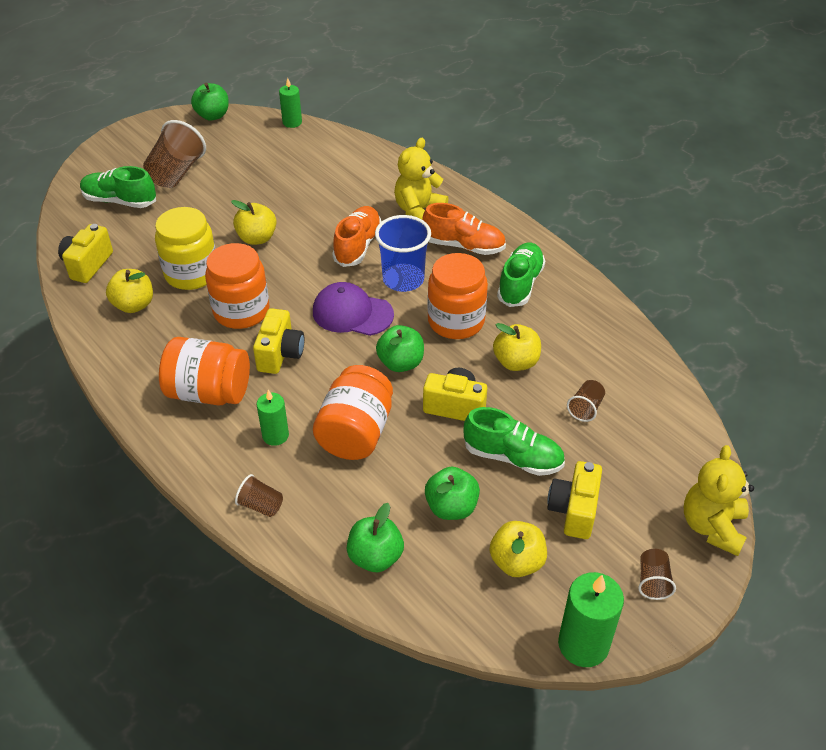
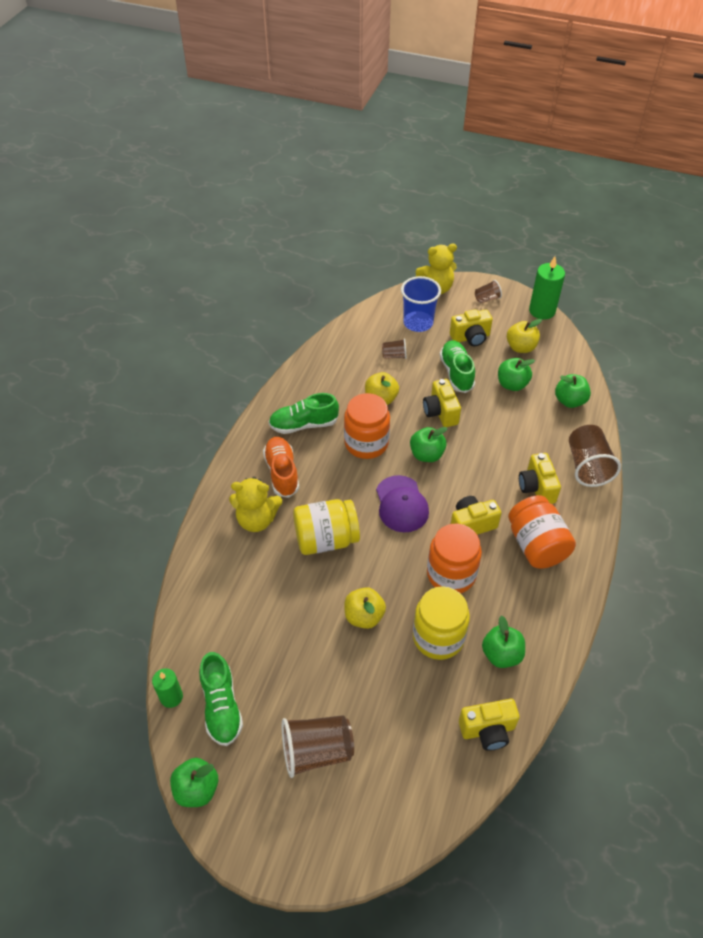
camera: 120 degrees left, 5 degrees up
(120, 201) = (390, 773): green shoe -> green shoe (221, 707)
(134, 305) = (501, 654): yellow apple -> green apple
(261, 505) = (587, 466): brown cup -> brown cup, size x1.96
(275, 435) = (536, 488): green candle -> yellow camera
(355, 432) = (500, 449): orange jar -> none
(358, 246) = (326, 539): orange shoe -> yellow jar
(403, 279) = (345, 491): blue cup -> blue cup (418, 323)

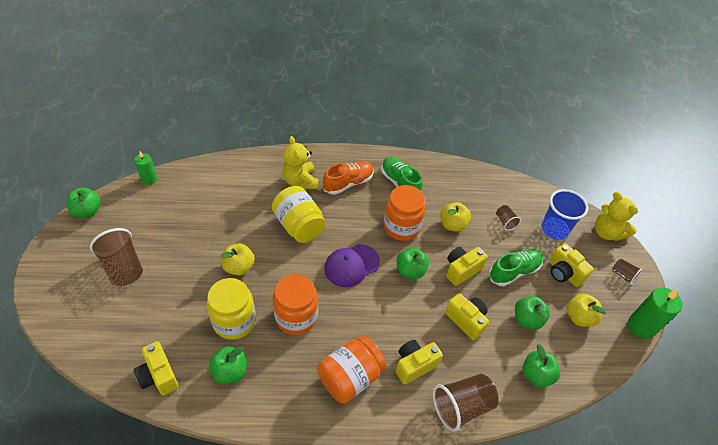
camera: 65 degrees right, 0 degrees up
(221, 707) = (147, 206): green shoe -> none
(471, 524) = (352, 321): yellow camera -> yellow camera (466, 320)

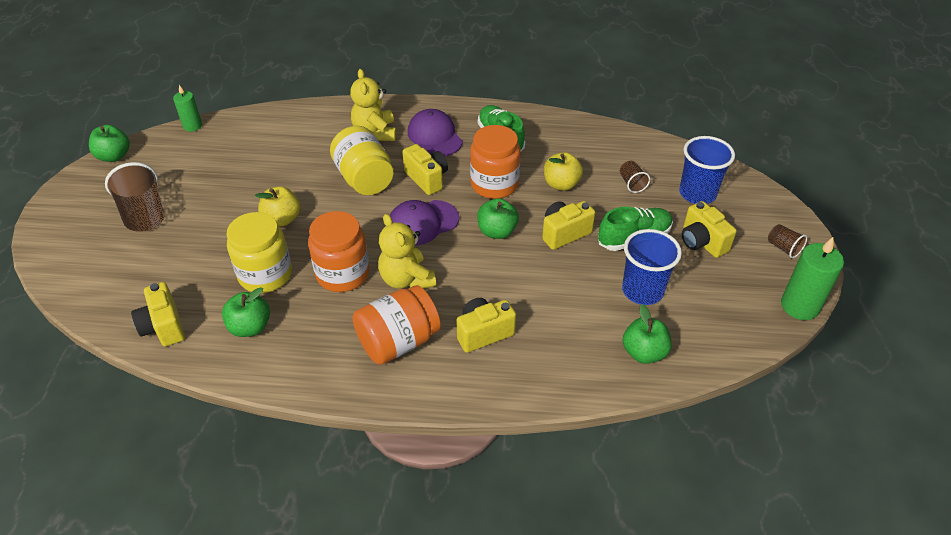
camera: 10 degrees right, 5 degrees down
(348, 183) = (435, 136): orange shoe -> purple cap
(461, 407) = (537, 381): brown cup -> none
(466, 320) = (560, 288): yellow camera -> yellow camera (427, 179)
(527, 319) = (642, 291): green apple -> blue cup
(579, 317) = (714, 292): yellow apple -> none
(607, 232) = (769, 199): yellow teddy bear -> yellow teddy bear (406, 279)

